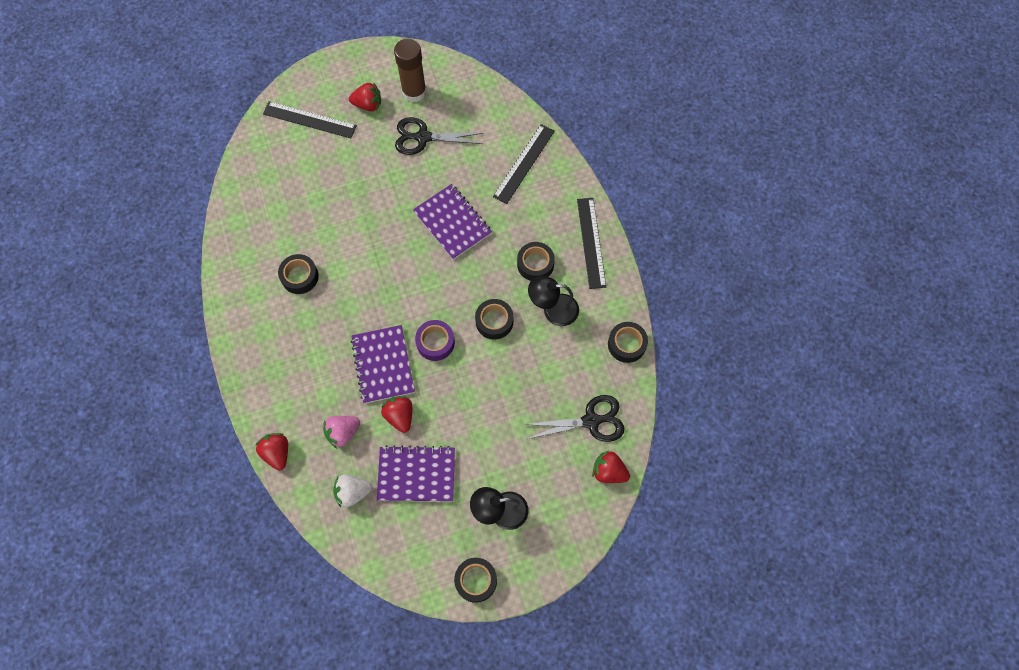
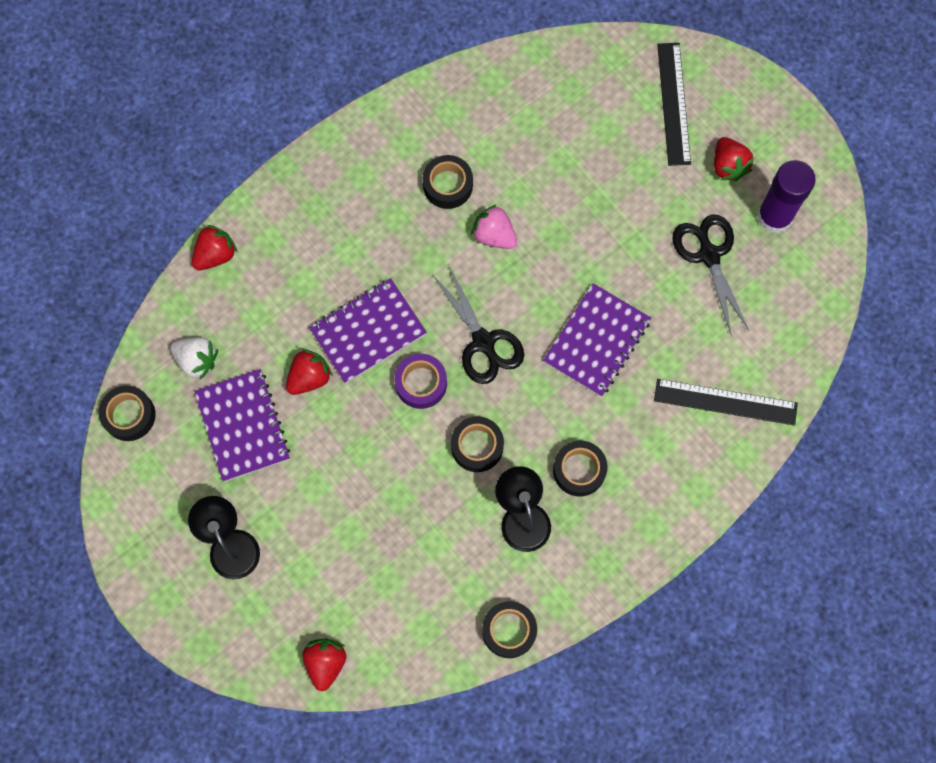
camera: 70 degrees right, 5 degrees up
(343, 433) = (265, 319): pink strawberry -> pink strawberry (494, 235)
(353, 492) = (197, 360): white strawberry -> white strawberry turned 150 degrees clockwise
(414, 92) = (774, 216): brown glue stick -> purple glue stick
(476, 580) = (137, 545): black tape -> black tape (129, 415)
(591, 242) = (641, 534): black ruler -> none
(591, 421) = (385, 618): black scissors -> black scissors (483, 342)

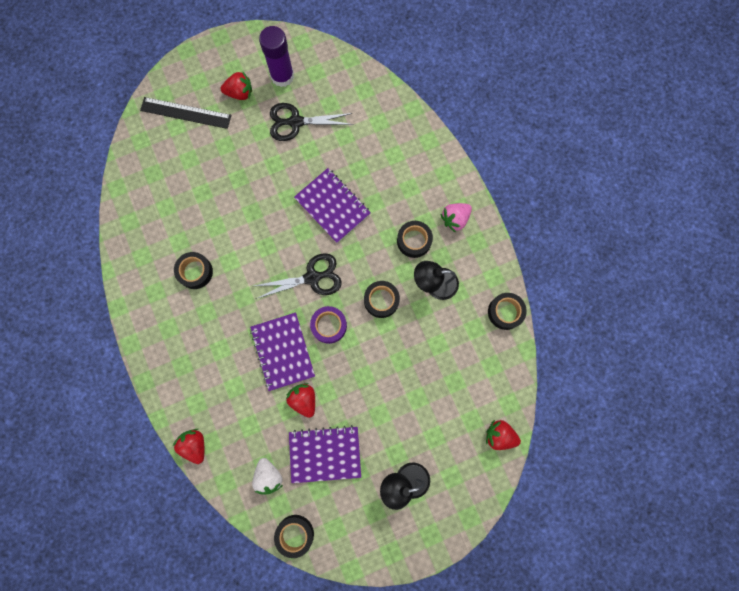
camera: 75 degrees left, 5 degrees up
(197, 360) = (268, 476): white strawberry -> white strawberry turned 120 degrees clockwise
(494, 235) = (240, 251): pink strawberry -> pink strawberry (455, 219)
(725, 402) = (394, 141): black ruler -> none

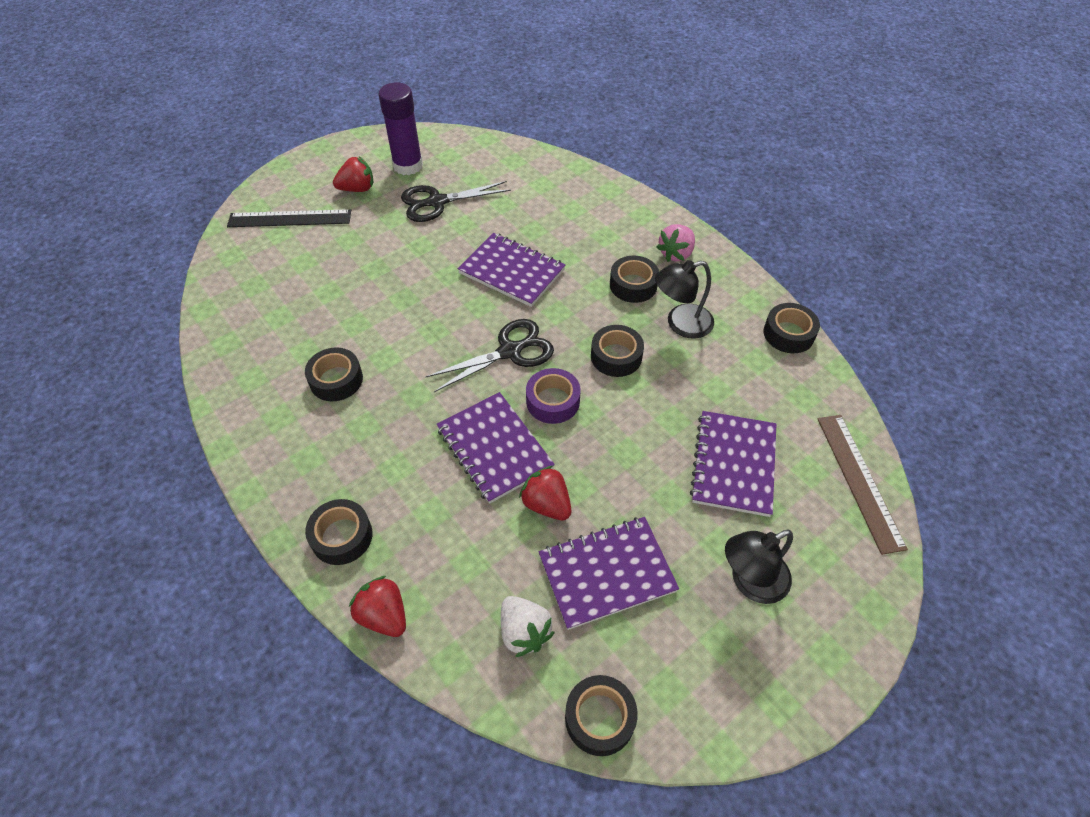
camera: 15 degrees left, 25 degrees down
(180, 388) = (342, 536): none -> black tape
(426, 403) = (733, 464): none -> purple notebook
(499, 435) = (859, 480): red strawberry -> brown ruler

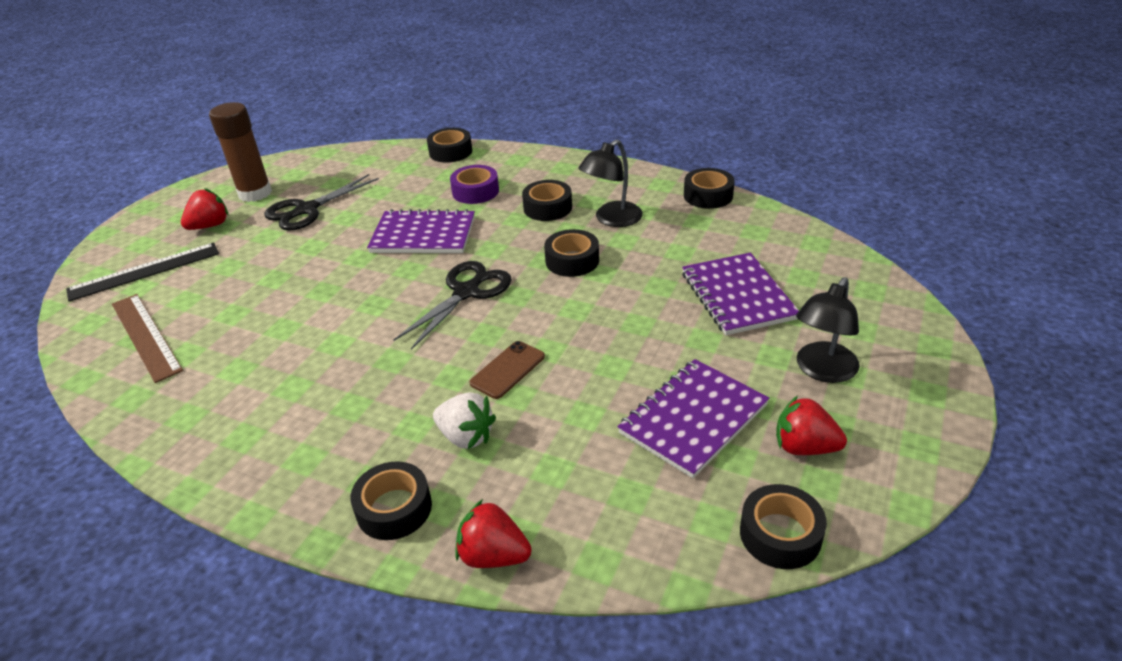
camera: 25 degrees left, 15 degrees down
(336, 380) = (292, 380): black tape -> black tape (450, 152)
(408, 166) = (255, 193): purple glue stick -> brown glue stick
(494, 448) = (507, 370): purple notebook -> brown phone
(524, 632) = (652, 500): white strawberry -> white strawberry (466, 436)
(546, 504) = (593, 391): red strawberry -> red strawberry (804, 447)
(553, 401) = (538, 313): purple tape -> purple tape (475, 191)
(676, 254) = (569, 175): pink strawberry -> none
(859, 480) = (846, 267): brown ruler -> brown ruler (146, 336)

